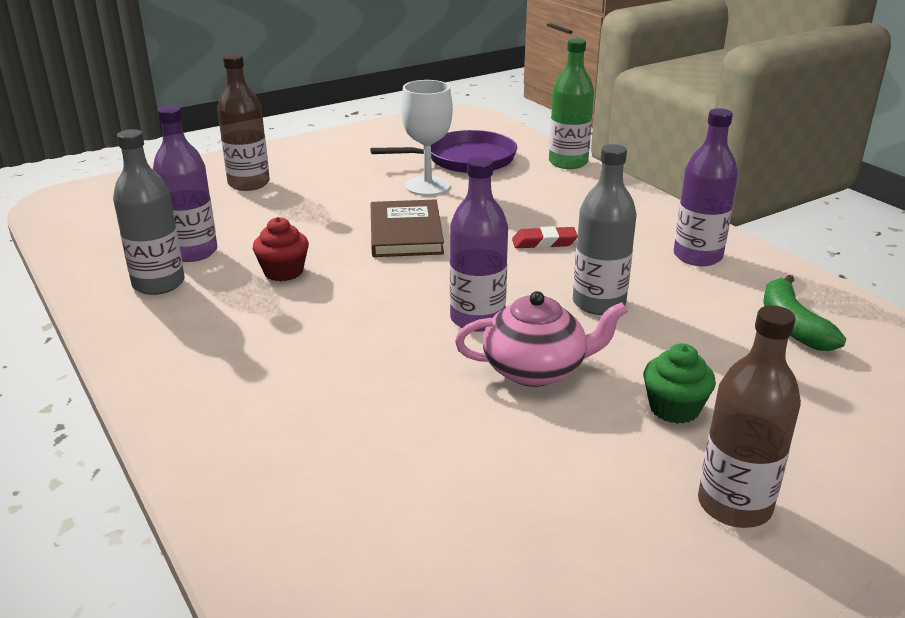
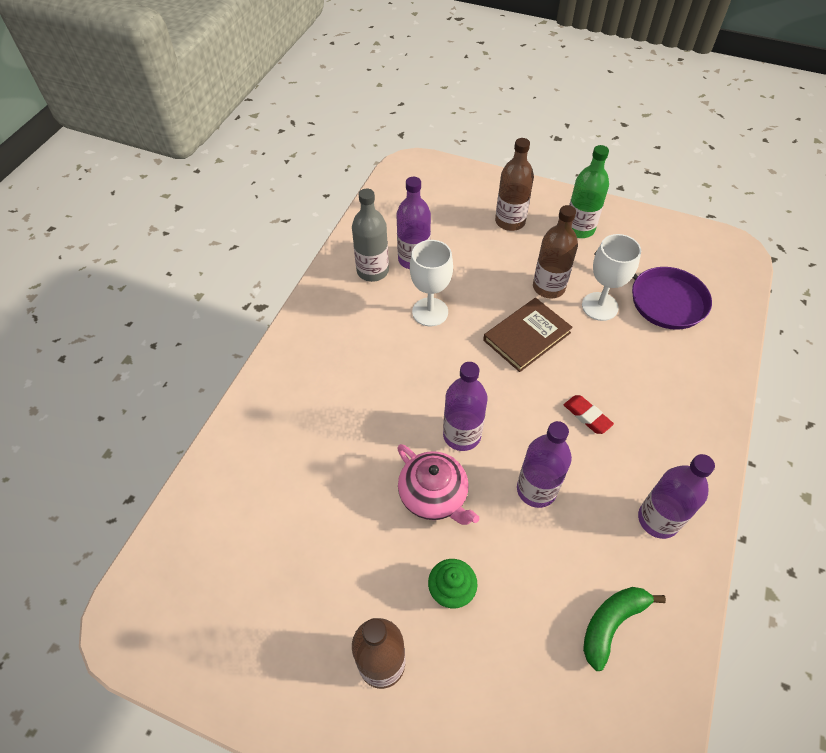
camera: 55 degrees right, 25 degrees up
(283, 272) = (430, 312): red cupcake -> white goblet
(365, 199) = (548, 287): none -> brown bottle
(568, 162) = (727, 361): green bottle -> green bottle (579, 229)
(598, 303) = (536, 490): grey bottle -> purple bottle

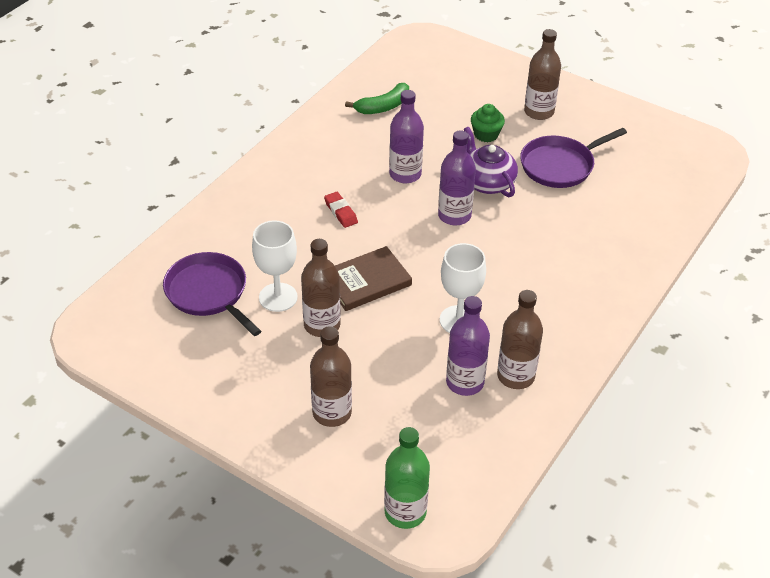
camera: 170 degrees left, 10 degrees down
(345, 546) = (560, 165): none -> purple pan
(372, 271) = (515, 376): grey bottle -> brown bottle
(434, 496) = (487, 182): pink teapot -> purple teapot
(579, 229) = (251, 388): green bottle -> green bottle (405, 512)
(658, 519) = (321, 146): purple bottle -> none

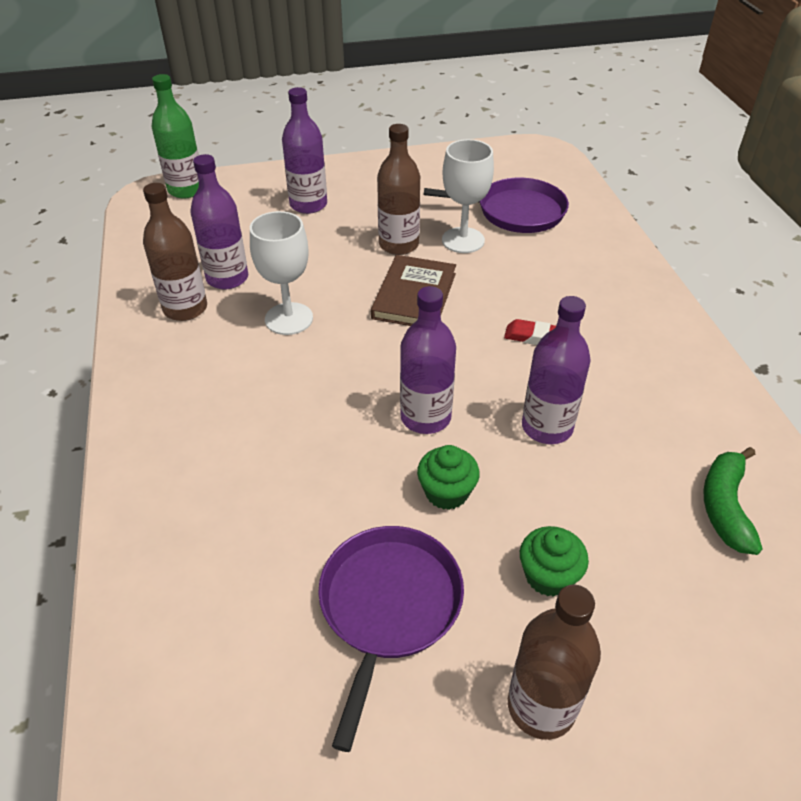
camera: 135 degrees right, 0 degrees up
(332, 413) = (308, 205): brown bottle -> purple bottle
(487, 182) = (446, 492): purple teapot -> green cupcake

